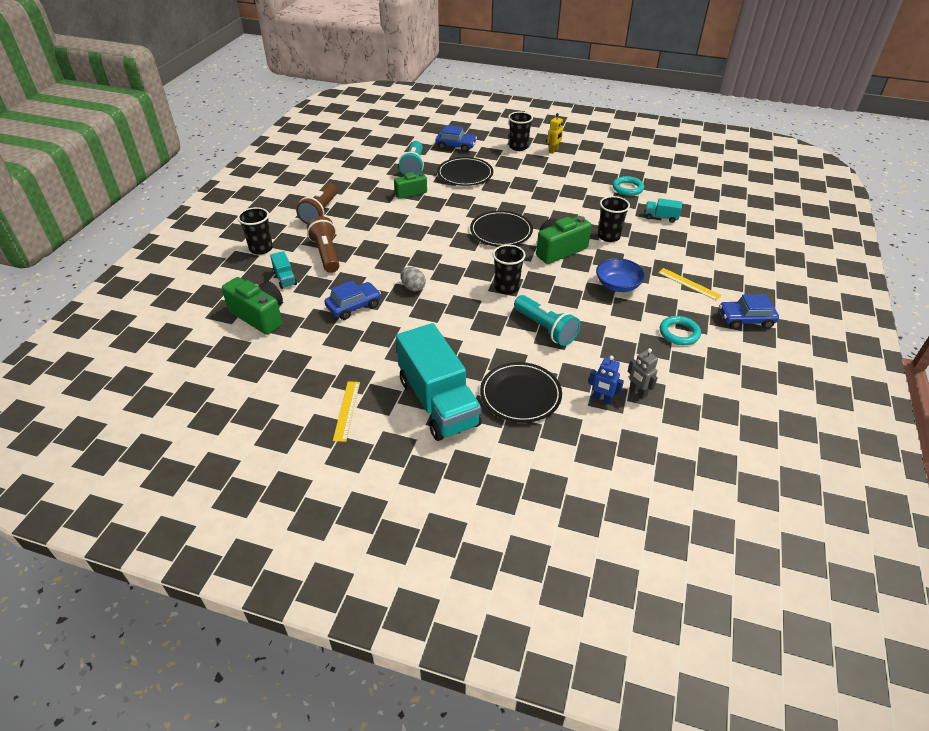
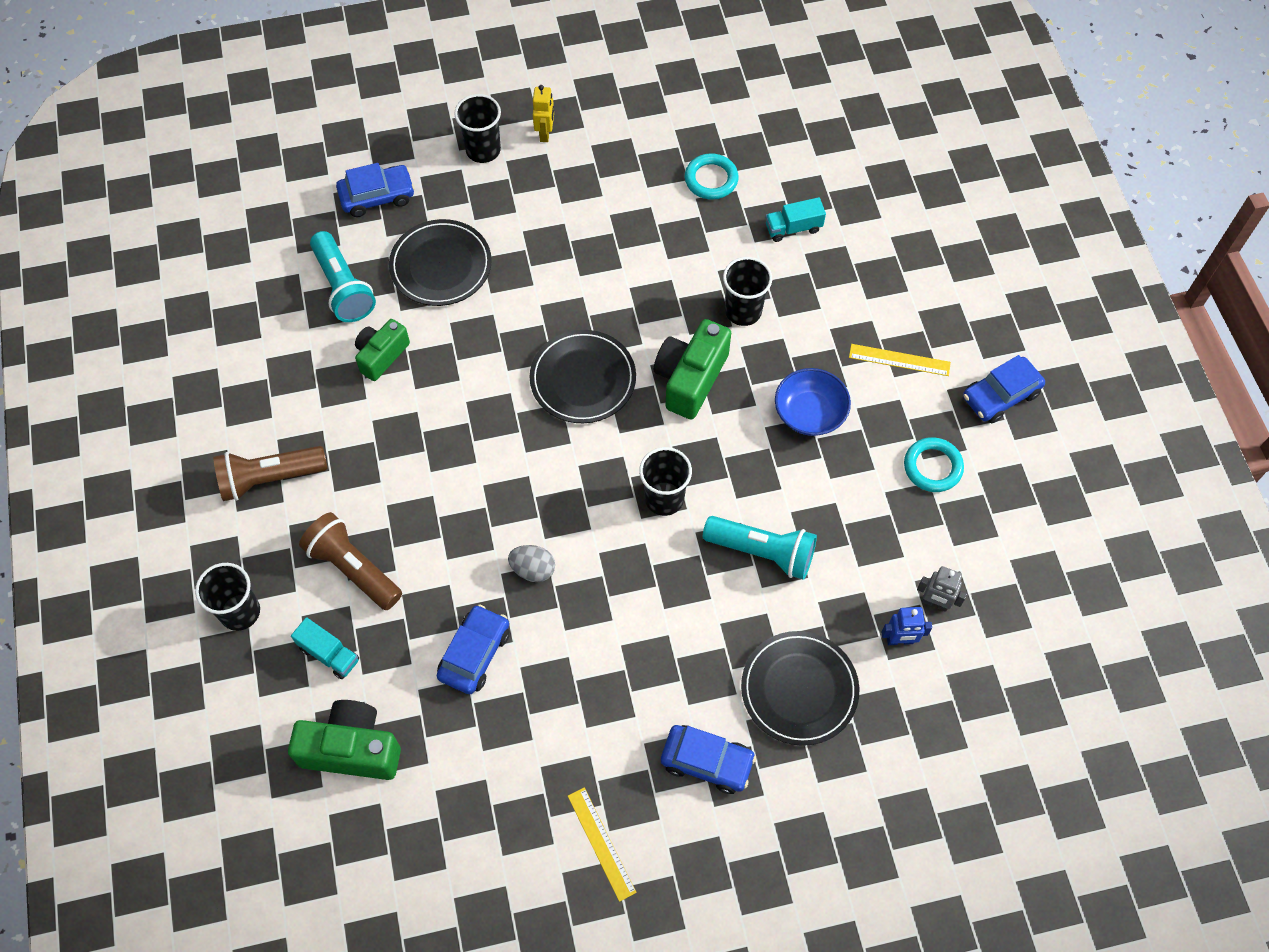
camera: 30 degrees left, 20 degrees up
(320, 212) = (270, 478): brown flashlight -> brown flashlight turned 90 degrees clockwise
(438, 402) = (707, 762): turquoise truck -> blue car

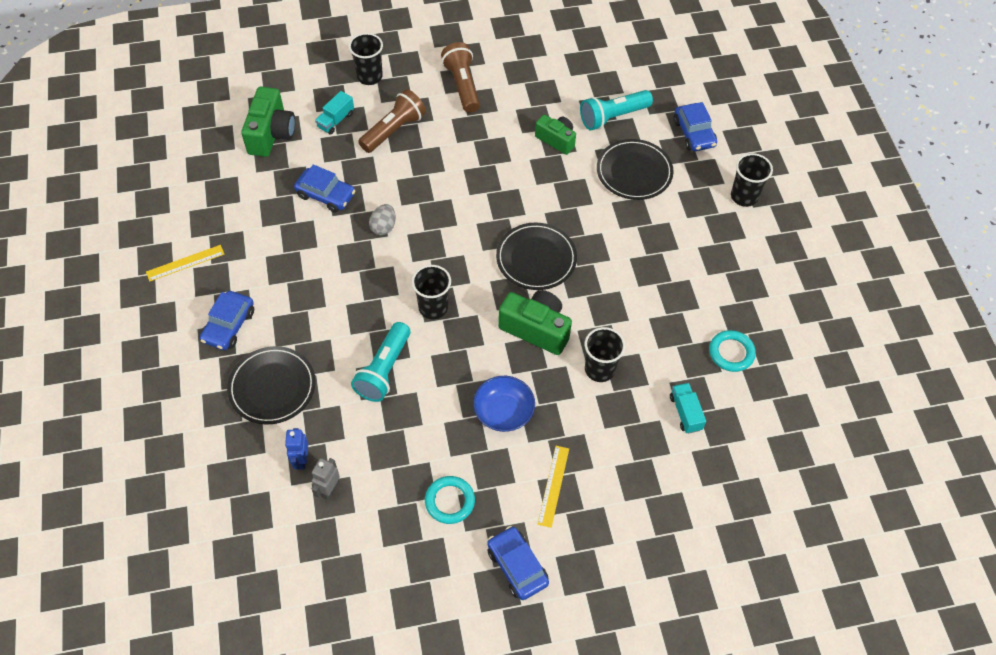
camera: 90 degrees right, 5 degrees down
(545, 133) = (765, 237): yellow robot -> none

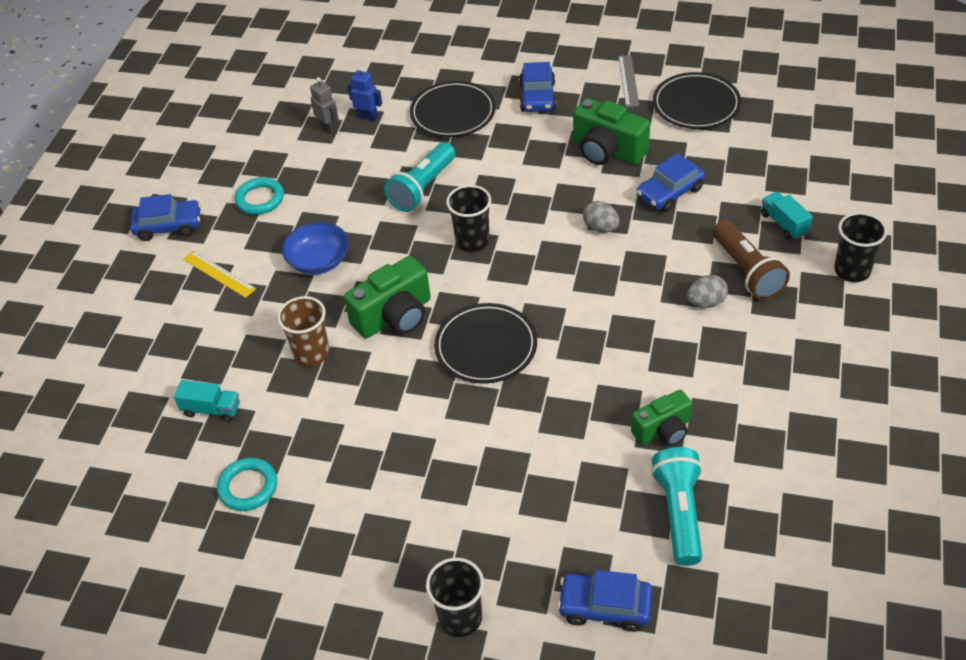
camera: 120 degrees right, 10 degrees down
(185, 263) = (628, 81): yellow ruler -> grey ruler
(229, 325) = (537, 97): blue car -> blue car turned 135 degrees counterclockwise
(271, 134) = (782, 167): green camera -> green camera (607, 151)
(384, 370) = (422, 188): turquoise flashlight -> turquoise flashlight turned 105 degrees counterclockwise
(434, 145) = (706, 302): none -> grey egg
(462, 85) = (803, 359): brown flashlight -> none
(599, 369) = (311, 354): black cup -> brown cup
(634, 172) = (567, 498): black plate -> black plate (696, 104)

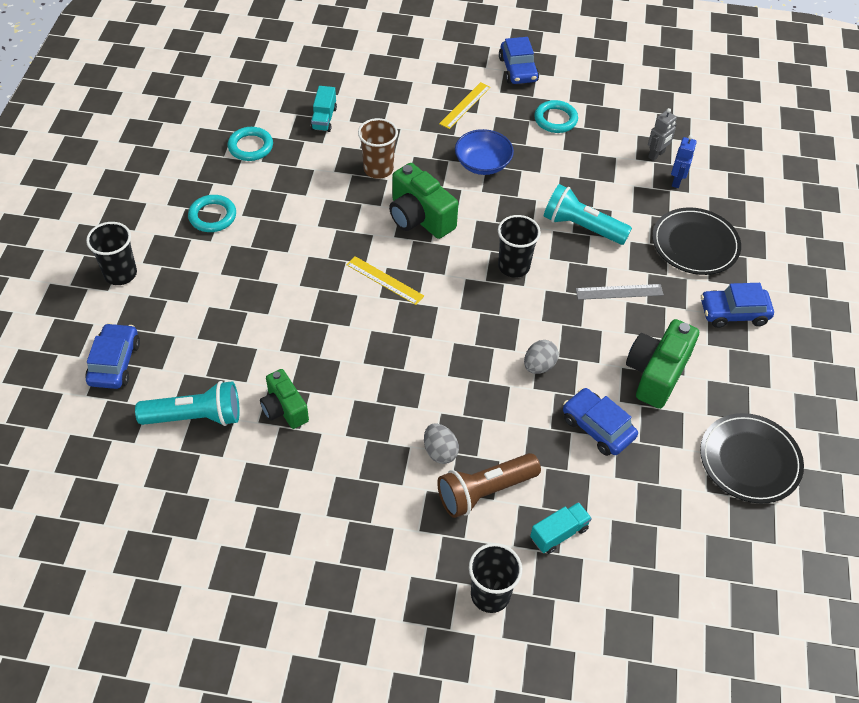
camera: 80 degrees right, 5 degrees up
(369, 521) = (212, 216): none -> turquoise ring
(486, 346) = (384, 280): black plate -> yellow ruler
(628, 81) = (779, 395): grey ruler -> grey ruler (619, 292)

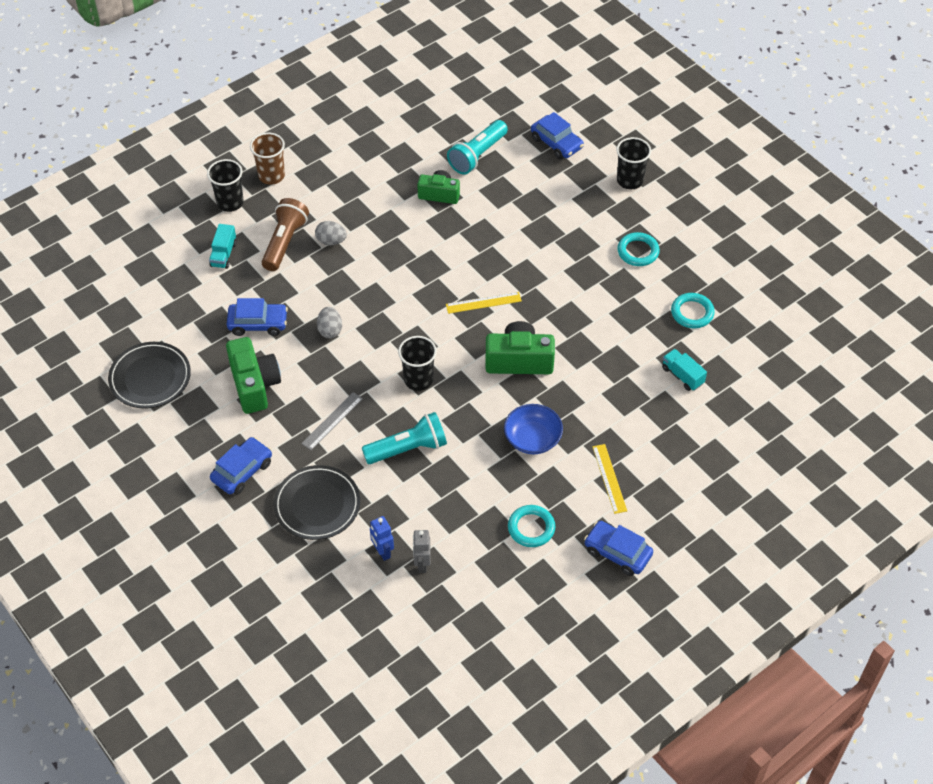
camera: 135 degrees right, 0 degrees up
(378, 169) = (592, 371): brown cup -> brown cup (271, 176)

